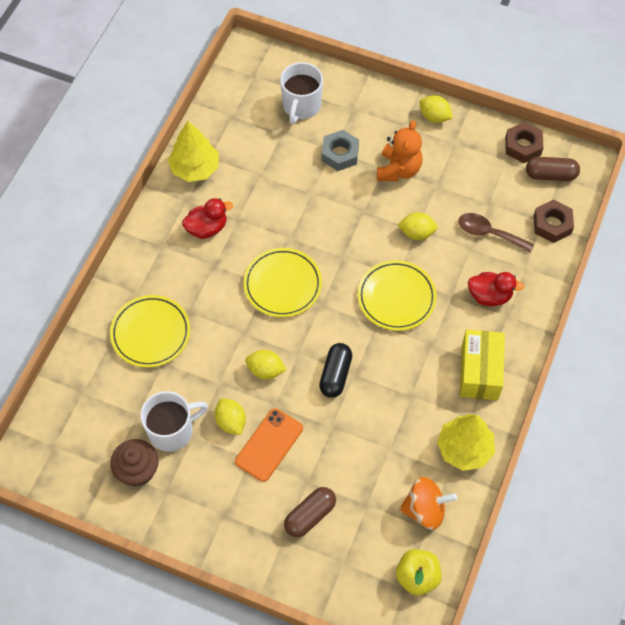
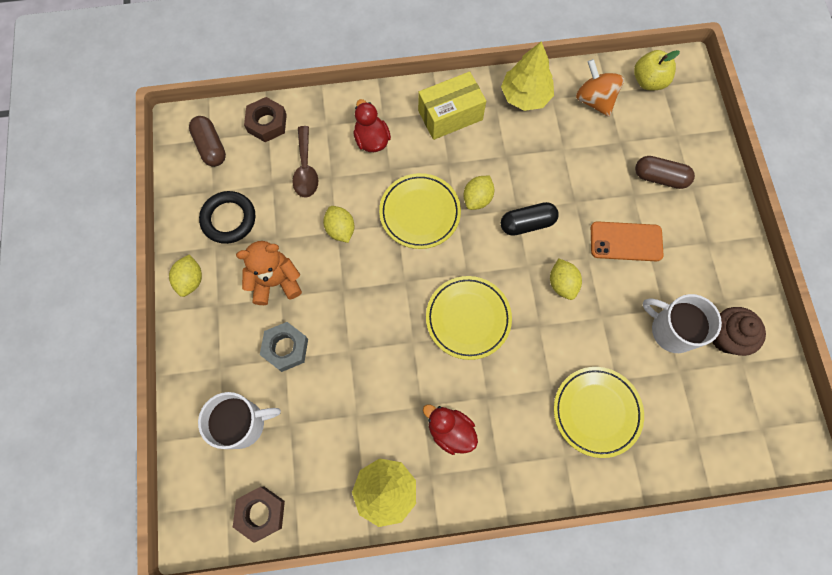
camera: 120 degrees left, 10 degrees up
(231, 422) = (628, 285): yellow lemon -> yellow lemon (477, 198)
(473, 161) = (229, 219): none -> black ring
(523, 146) = (188, 184): brown nut -> brown nut (261, 513)

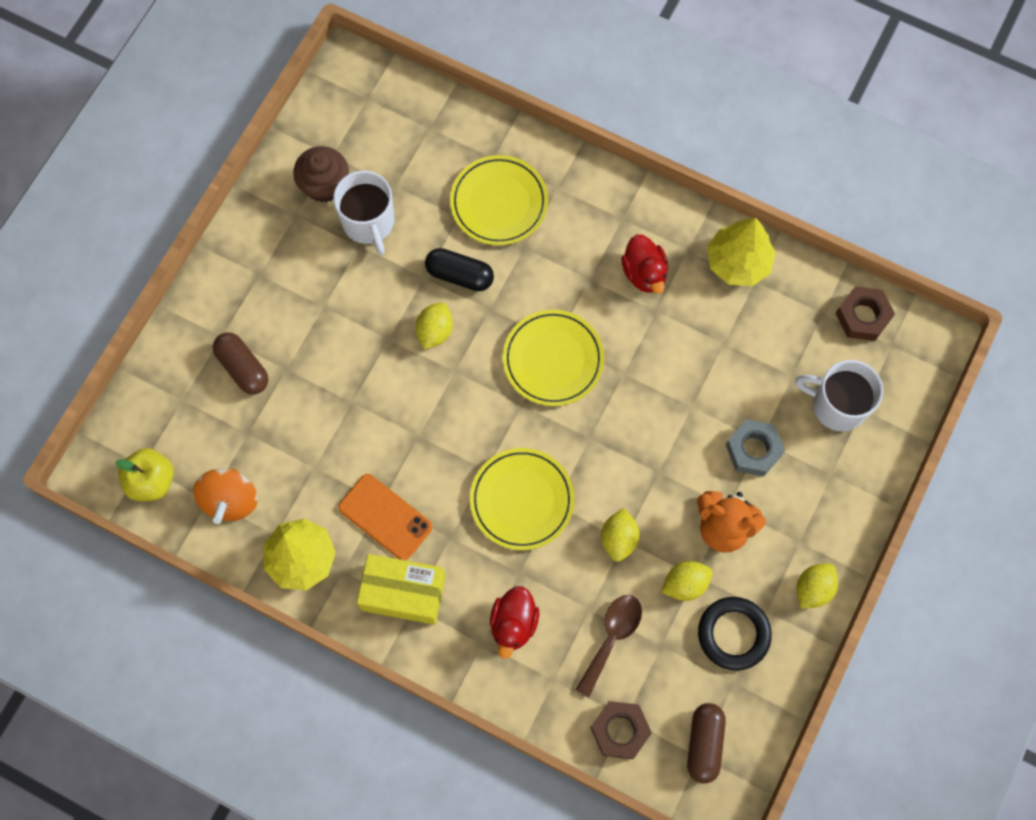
camera: 145 degrees left, 0 degrees up
(477, 198) = (449, 474): yellow lemon -> yellow lemon (685, 584)
(527, 223) = (419, 413): black capsule -> black capsule (459, 275)
(626, 242) = (337, 329): orange phone -> orange phone (385, 517)

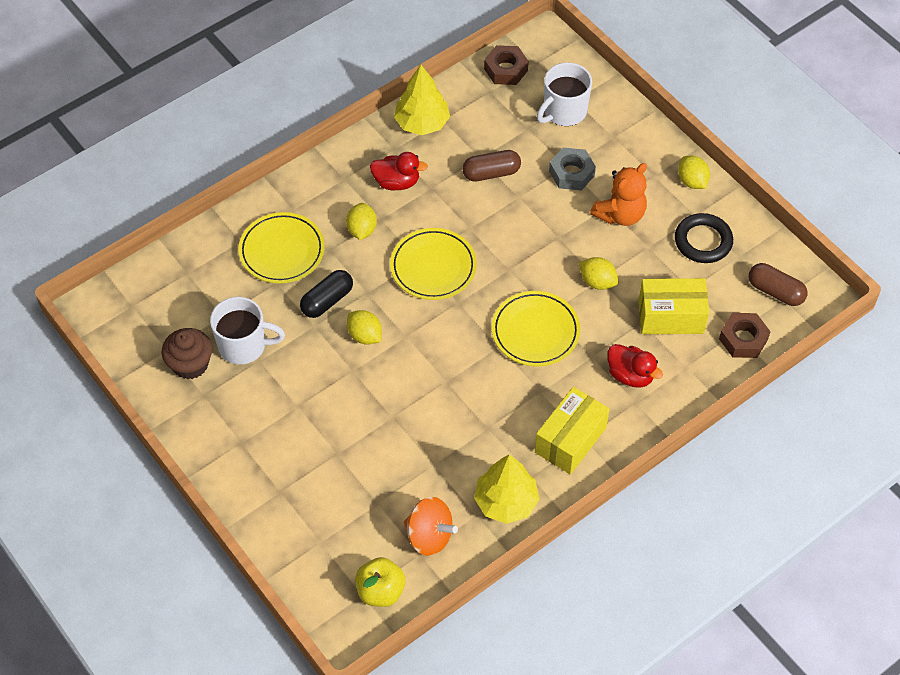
camera: 65 degrees left, 15 degrees down
(243, 368) = (318, 484): brown capsule -> brown capsule (491, 173)
(385, 517) = (501, 429): orange phone -> none
(611, 638) = (671, 316): brown spoon -> yellow box
(685, 584) = (652, 255): yellow lemon -> yellow lemon (362, 230)

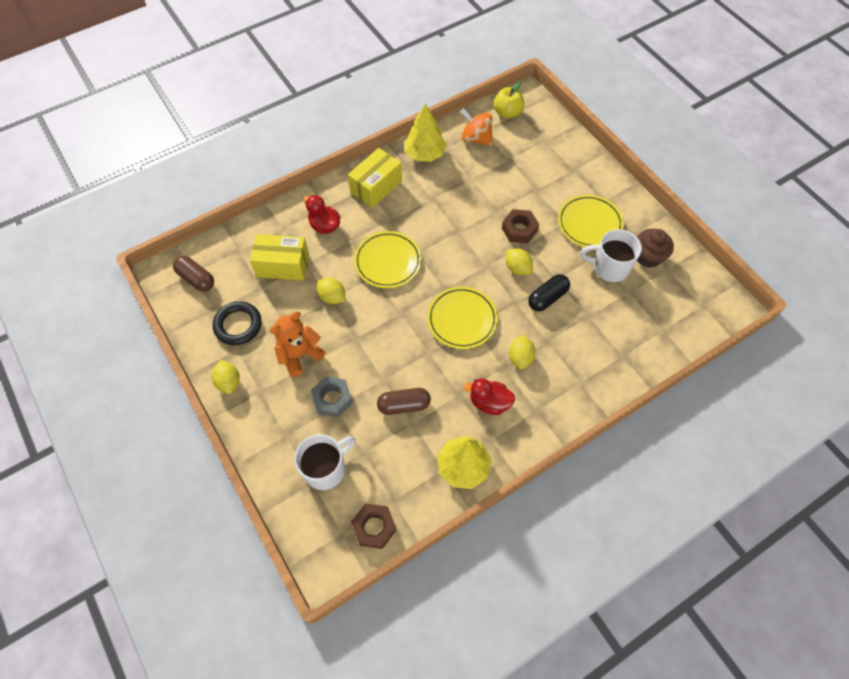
camera: 175 degrees left, 5 degrees up
(282, 251) = (587, 343): yellow plate -> yellow plate (589, 224)
(743, 339) = (234, 245): brown nut -> brown nut (519, 229)

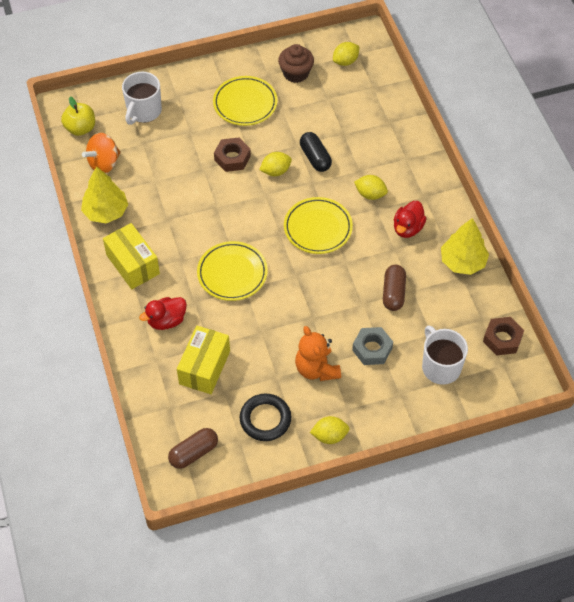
camera: 75 degrees left, 5 degrees down
(332, 297) = (258, 329): yellow lemon -> yellow lemon (345, 61)
(609, 267) = (298, 104): white mug -> white mug (143, 111)

